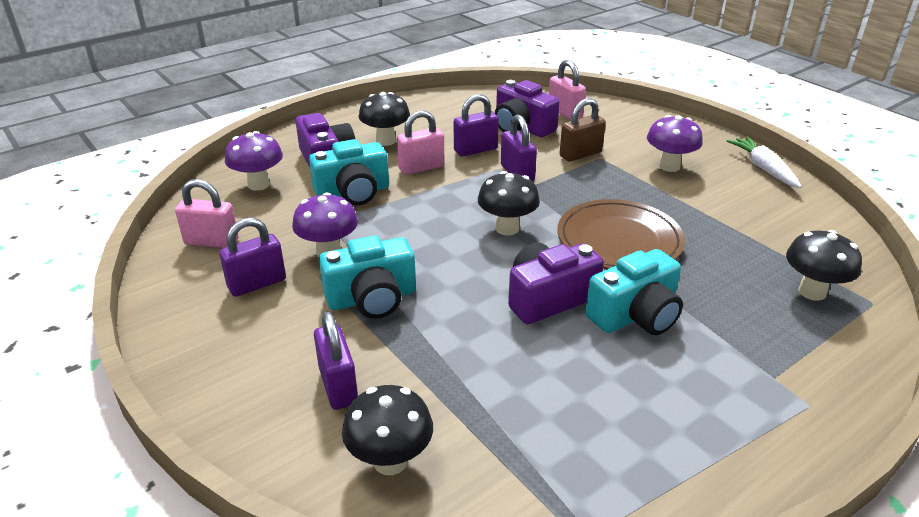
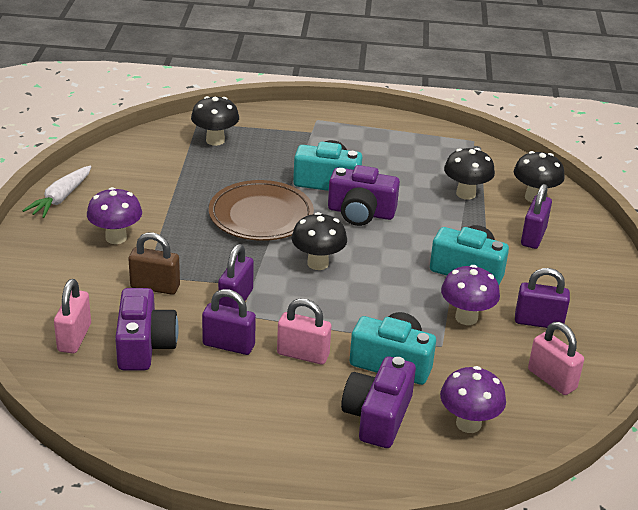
camera: 140 degrees left, 0 degrees up
(386, 141) = (291, 409): black mushroom -> black mushroom (466, 194)

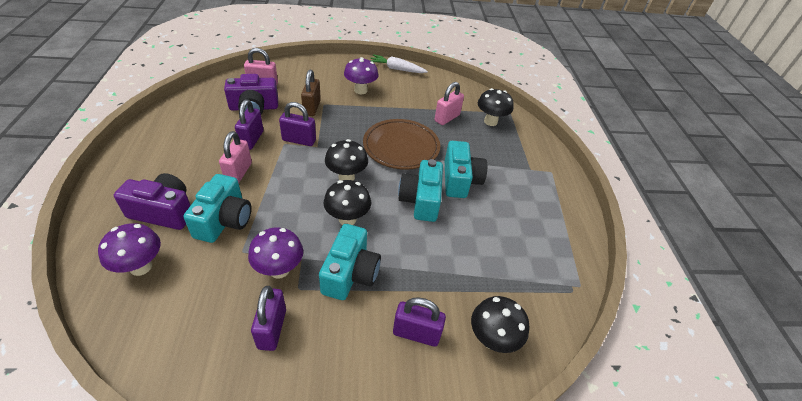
camera: 80 degrees right, 10 degrees up
(360, 213) = (421, 200): purple camera -> turquoise camera
(466, 194) = (476, 275): black mushroom -> black mushroom (347, 219)
(551, 379) = (184, 334): pink padlock -> pink padlock (447, 118)

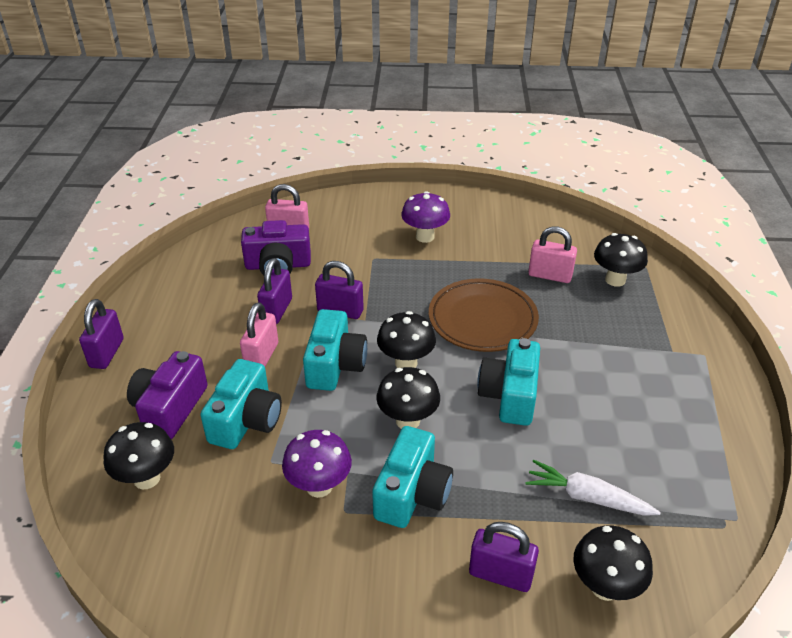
camera: 10 degrees right, 5 degrees down
(141, 267) = (147, 478): purple mushroom -> black mushroom
(164, 212) = (170, 408): purple camera -> purple camera turned 90 degrees counterclockwise
(272, 329) = (312, 561): purple padlock -> purple padlock (107, 353)
(312, 108) = (357, 264): brown padlock -> none
(396, 69) = (477, 203): white carrot -> white carrot (587, 497)
(447, 118) = (550, 275): pink padlock -> pink padlock turned 60 degrees clockwise
(460, 180) = (567, 367): turquoise camera -> turquoise camera (335, 365)

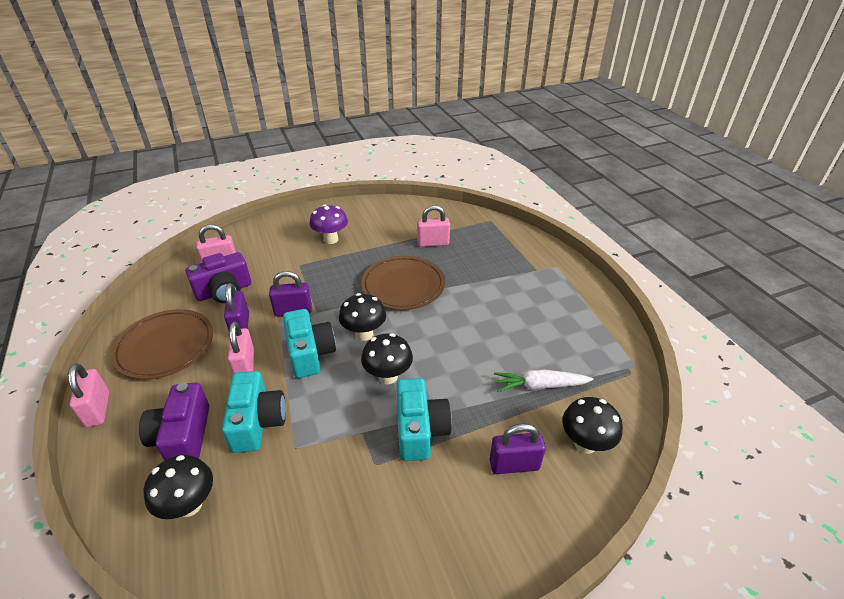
camera: 25 degrees left, 0 degrees up
(107, 353) = (98, 409): purple padlock -> pink padlock
(193, 309) = (165, 347): none -> brown plate
(319, 486) = (345, 452): purple mushroom -> none
(509, 395) = (450, 333): turquoise camera -> none
(615, 280) = (476, 234): black mushroom -> none

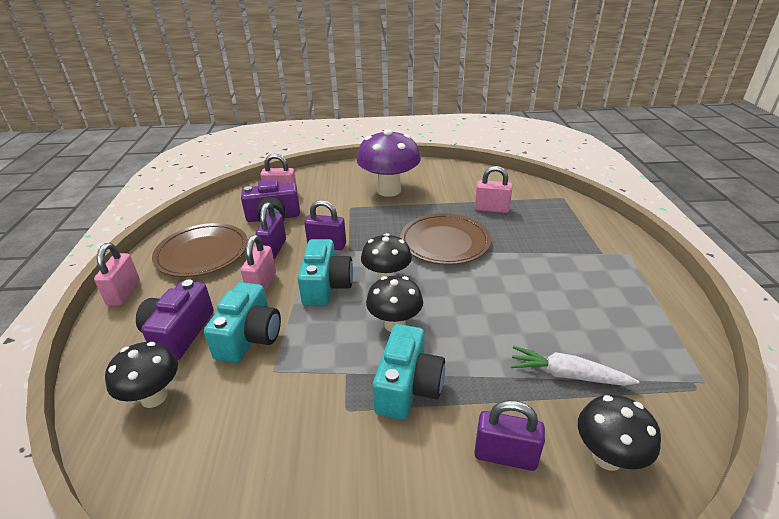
camera: 20 degrees right, 5 degrees down
(331, 239) = (389, 190): purple mushroom -> purple mushroom, size x1.63

